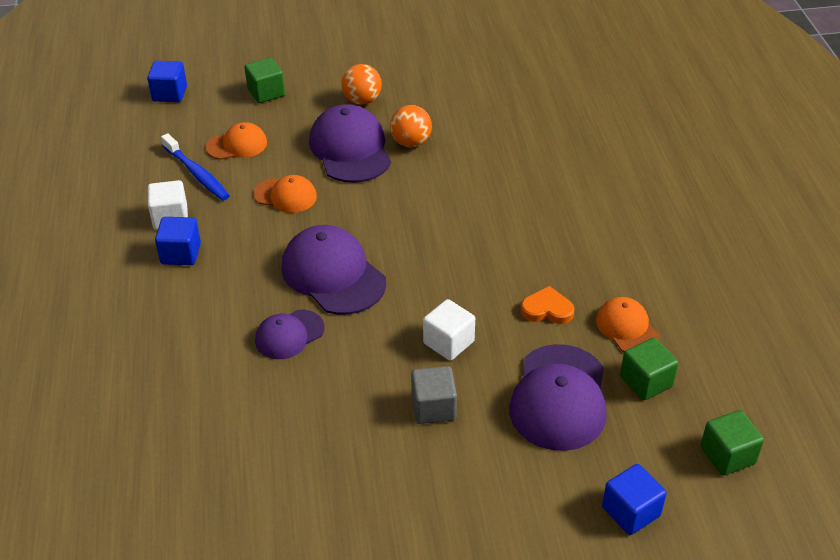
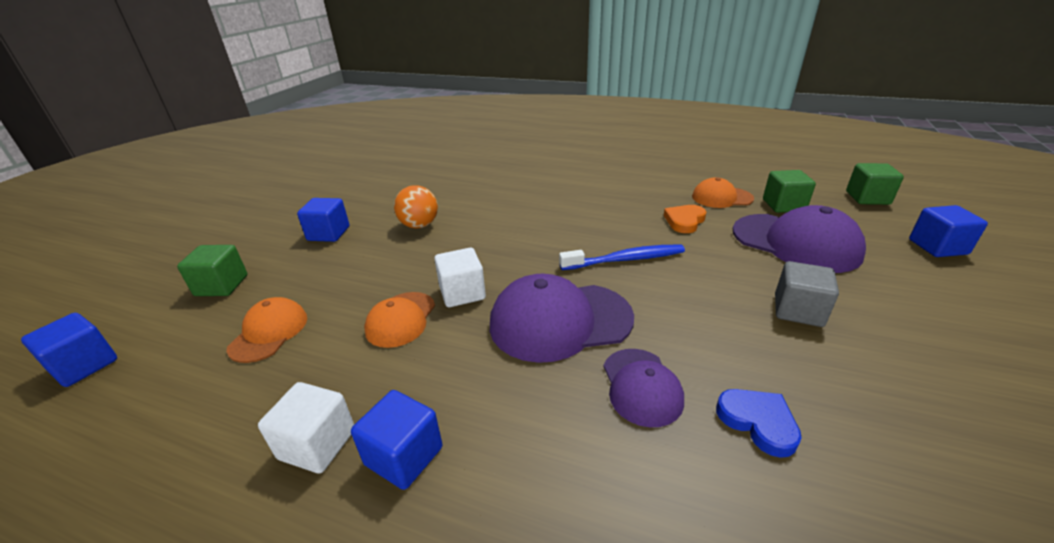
camera: 60 degrees left, 10 degrees down
(197, 174) = (268, 385): blue toothbrush -> blue toothbrush (625, 259)
(285, 195) = (401, 319): orange cap -> orange cap turned 150 degrees clockwise
(288, 396) = (758, 422): none -> blue heart
(350, 149) = (384, 258): purple cap -> none
(362, 100) = (328, 234): orange ball -> blue cube
(448, 342) = (705, 277): white cube -> white cube (462, 293)

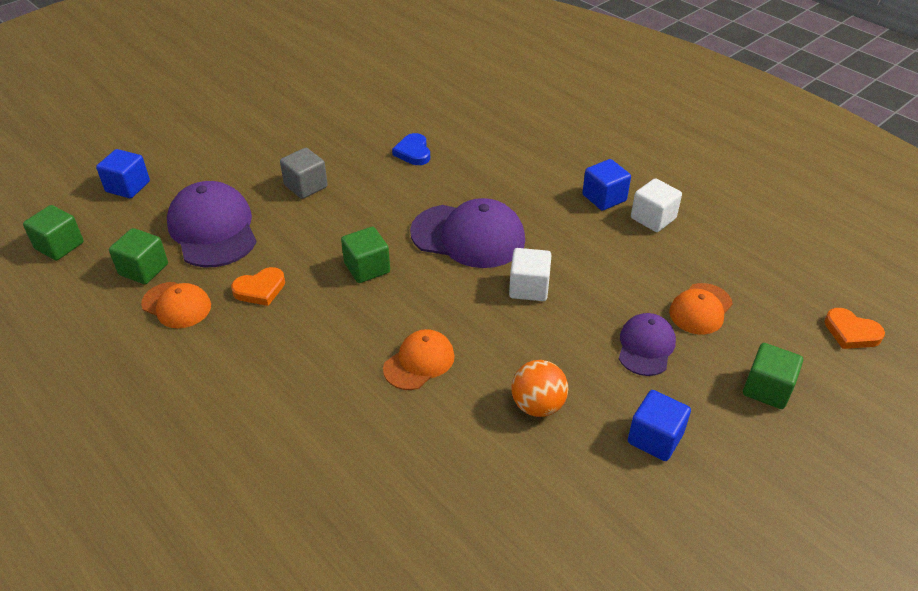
camera: 155 degrees left, 10 degrees up
(84, 365) = (851, 332): blue cube -> orange heart
(401, 319) = (588, 281): orange cap -> orange cap (419, 362)
(625, 259) = (367, 268): blue toothbrush -> green cube
(641, 386) = (454, 184): purple cap -> purple cap (646, 346)

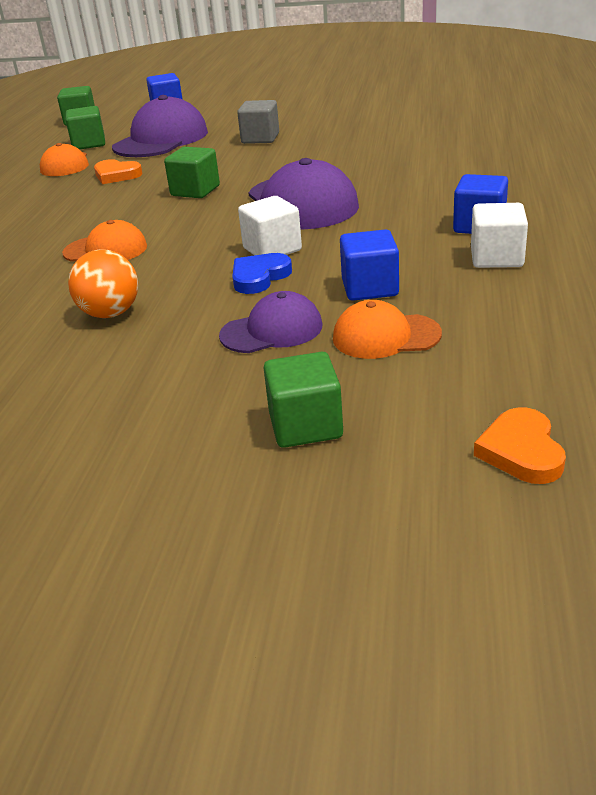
camera: 55 degrees right, 10 degrees down
(413, 152) = (377, 145): blue heart -> blue heart (259, 277)
(655, 438) = (132, 386): blue cube -> blue cube (370, 288)

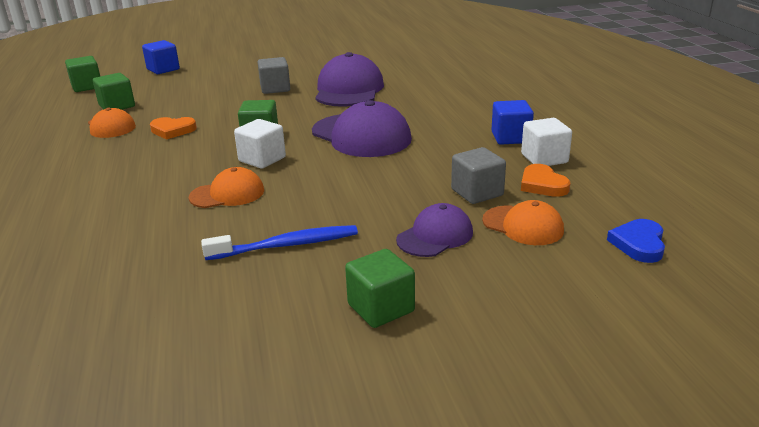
camera: 25 degrees left, 5 degrees down
(110, 313) = (286, 245): orange ball -> blue toothbrush
(161, 140) = (185, 97): purple cap -> purple cap (349, 90)
(259, 277) = (384, 197): blue heart -> blue heart (639, 244)
(272, 249) = (373, 174): white cube -> white cube (262, 159)
(305, 425) = (530, 301): green cube -> green cube (381, 308)
(370, 288) = (477, 193): blue cube -> grey cube
(385, 336) = (523, 226): orange cap -> orange cap turned 120 degrees counterclockwise
(521, 451) = (686, 286): orange heart -> orange heart (542, 185)

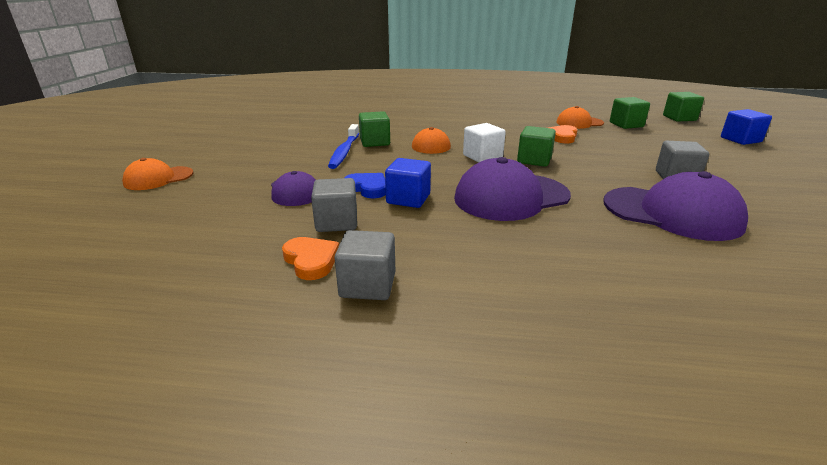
camera: 110 degrees right, 0 degrees up
(381, 308) = (248, 164): green cube -> green cube (375, 142)
(510, 138) = (448, 282): blue cube -> blue cube (408, 199)
(523, 226) = (260, 226): orange cap -> orange cap (158, 178)
(542, 185) = (311, 260): orange heart -> orange heart turned 60 degrees clockwise
(544, 158) = (367, 285): white cube -> grey cube
(639, 244) = (153, 270): blue heart -> blue heart (367, 188)

